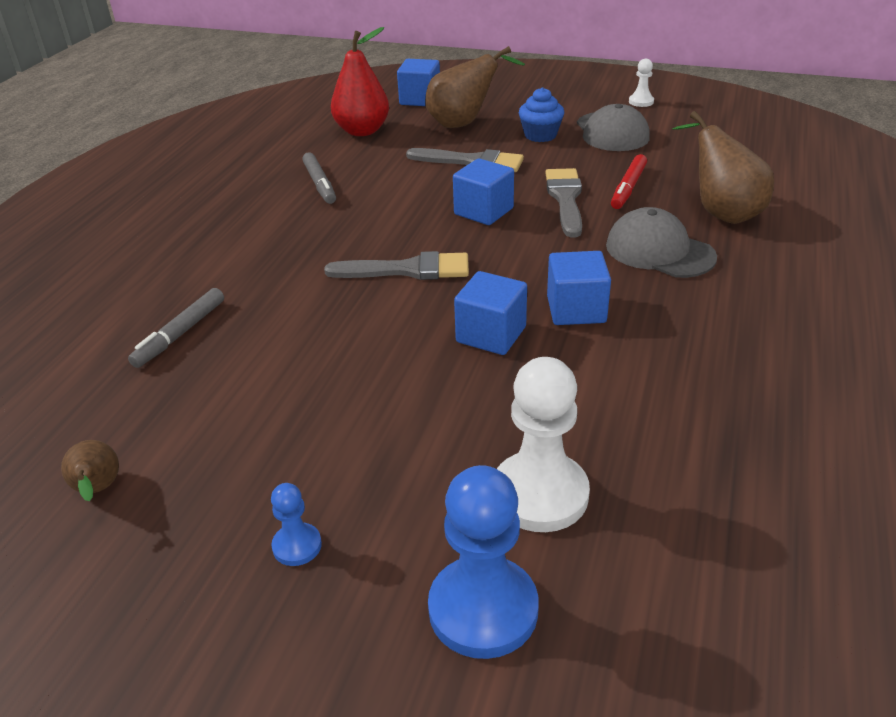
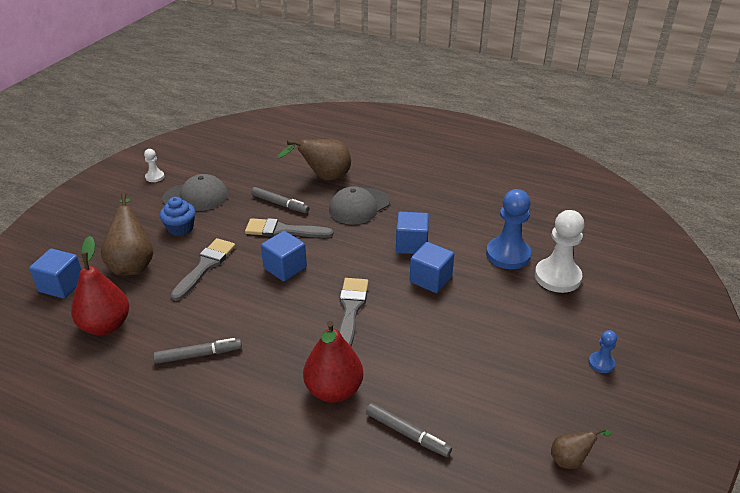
camera: 85 degrees left, 0 degrees up
(259, 273) = (334, 390): none -> red pear
(483, 609) = (627, 302): blue pawn -> blue pawn (508, 255)
(628, 188) = (280, 204): red marker -> grey marker

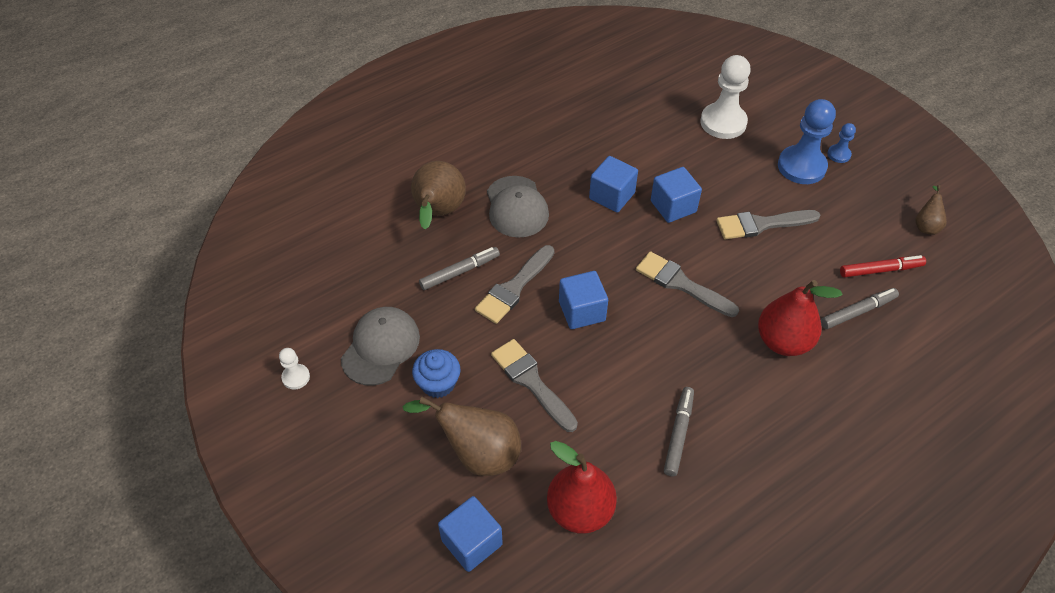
camera: 60 degrees left, 15 degrees up
(458, 336) = (761, 224): none -> grey brush
(475, 437) = (880, 270): none -> red marker
(508, 255) = (672, 137): blue pawn -> blue pawn (801, 166)

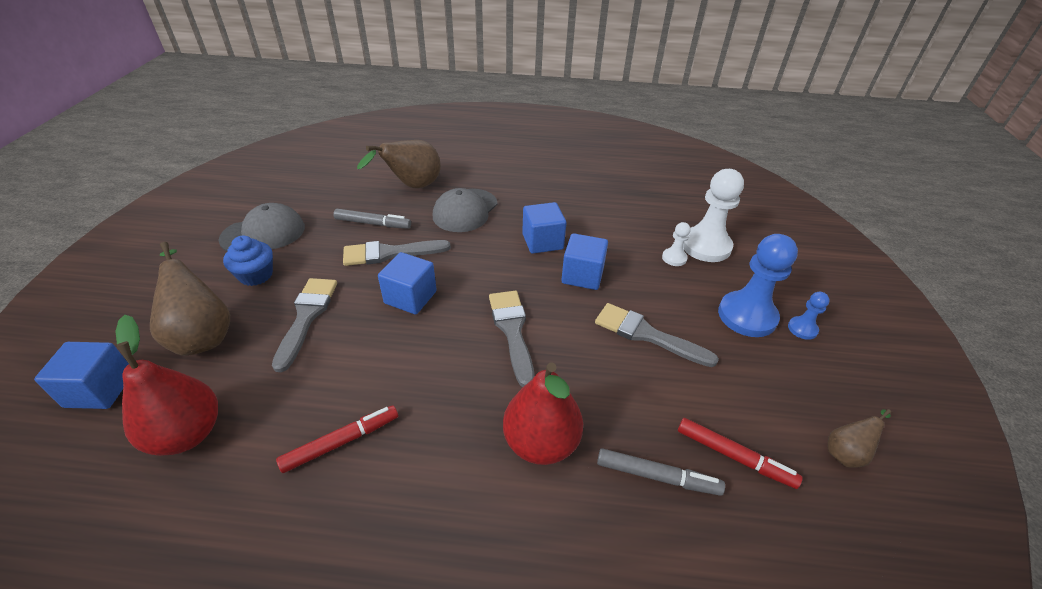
camera: 40 degrees right, 10 degrees down
(296, 377) = (200, 218): white pawn -> white pawn (674, 258)
(678, 434) = (341, 442): grey marker -> red marker

